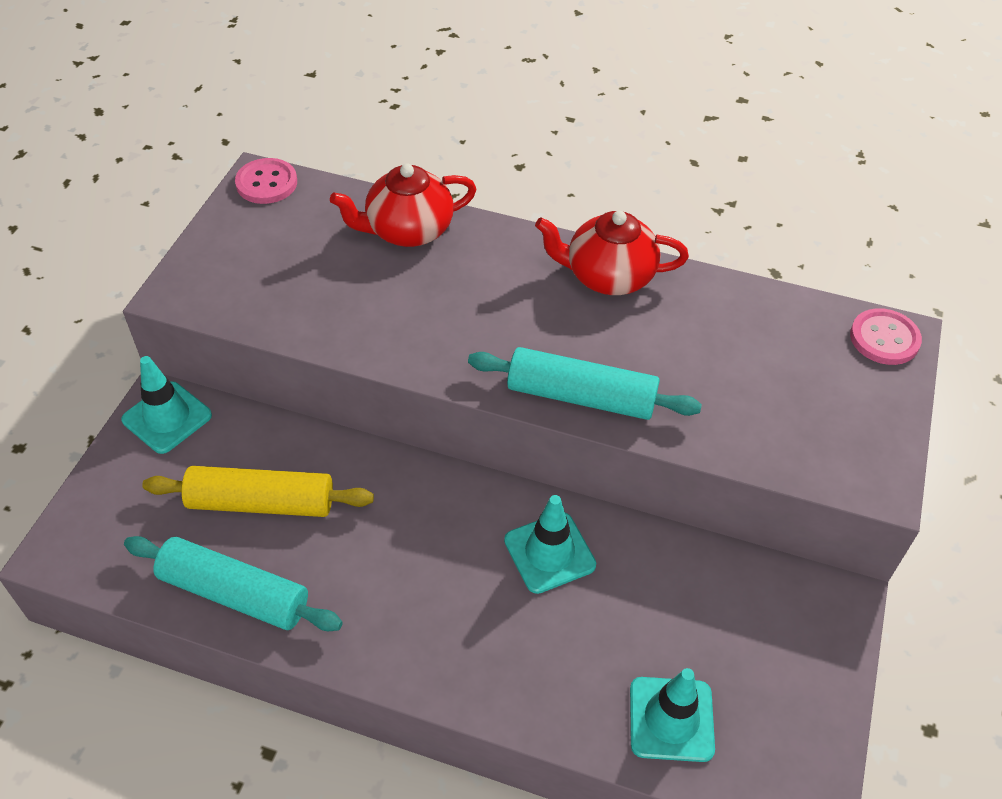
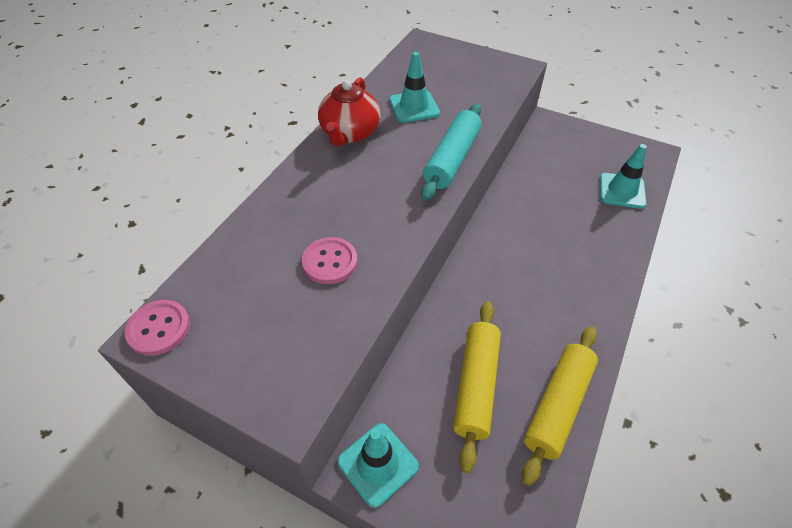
camera: 80 degrees left, 0 degrees up
(234, 593) = (558, 406): turquoise rolling pin -> yellow rolling pin
(407, 231) = (267, 230): red teapot -> none
(549, 553) = (521, 224): turquoise traffic cone -> turquoise traffic cone (414, 107)
(884, 338) = (424, 46): pink button -> pink button (330, 262)

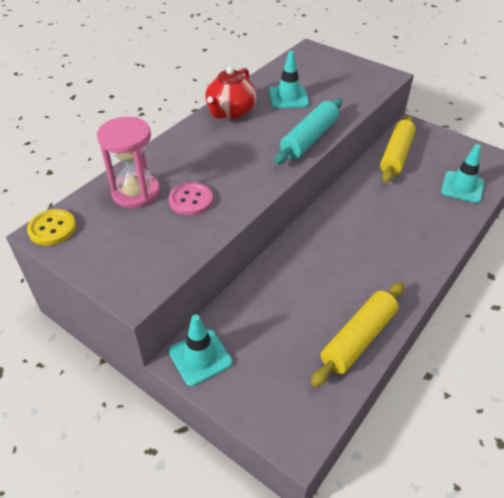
camera: 10 degrees right, 5 degrees down
(159, 328) = (52, 228): pink button -> yellow button
(258, 260) = (136, 193): none -> pink hourglass
(476, 385) = (293, 314): yellow rolling pin -> yellow rolling pin (396, 155)

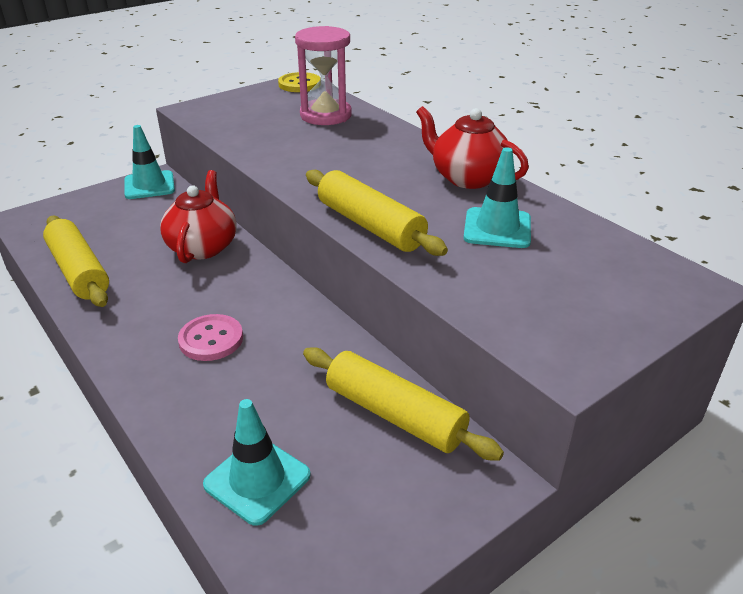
camera: 105 degrees right, 10 degrees down
(191, 200) = (293, 138): pink button -> pink button (211, 339)
(291, 274) = (203, 246): none -> red teapot
(309, 139) = (370, 225): turquoise rolling pin -> yellow rolling pin

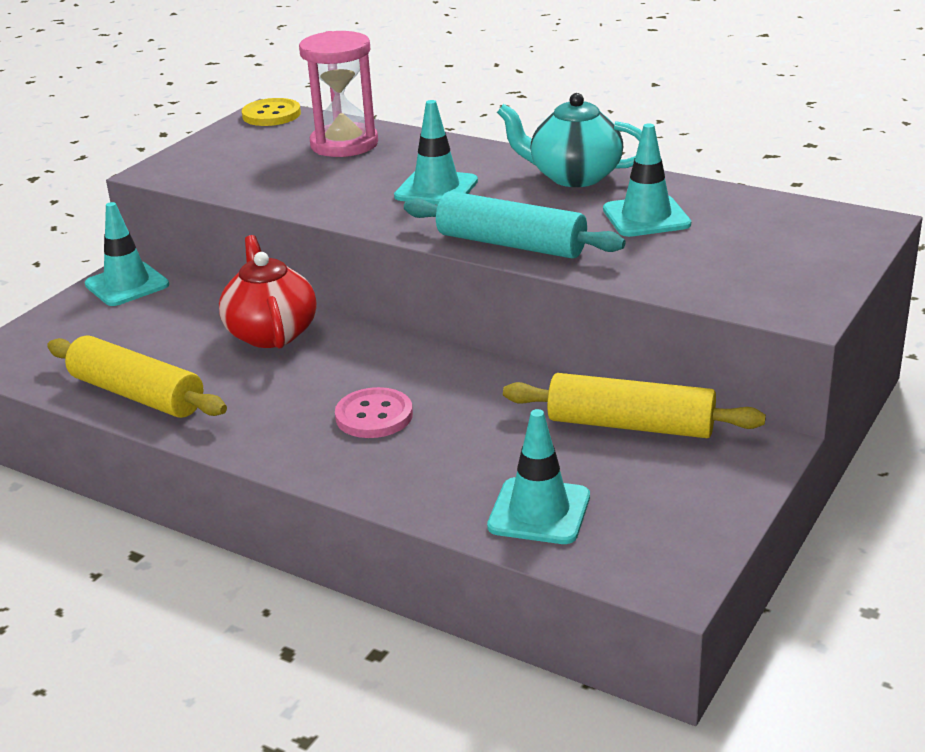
camera: 20 degrees left, 5 degrees down
(356, 164) = (436, 189): none -> turquoise traffic cone
(370, 225) = (511, 244): yellow rolling pin -> turquoise rolling pin
(467, 178) = (573, 176): red teapot -> turquoise teapot

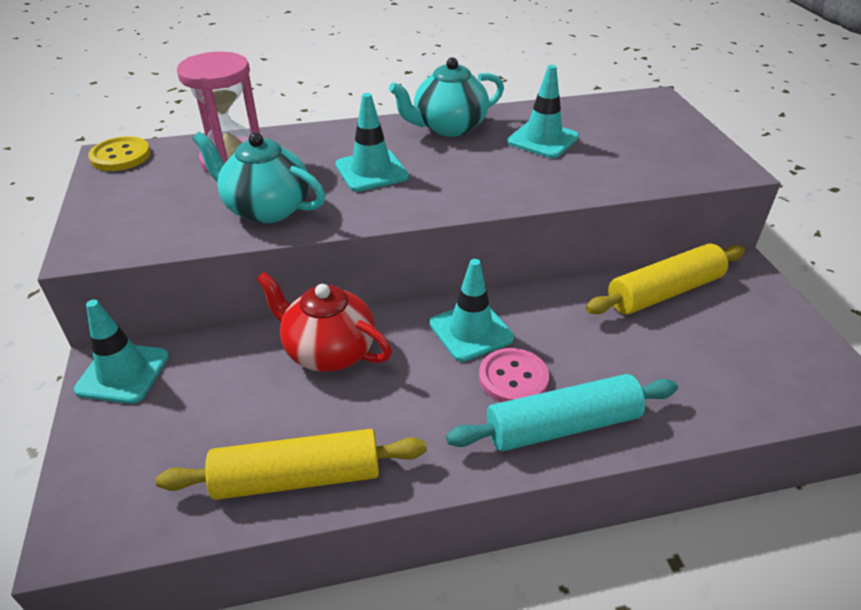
camera: 45 degrees left, 10 degrees up
(309, 187) = (266, 208): none -> turquoise teapot
(511, 244) = (499, 193): turquoise rolling pin -> turquoise rolling pin (562, 426)
(539, 511) = (720, 387): turquoise traffic cone -> turquoise traffic cone (471, 331)

